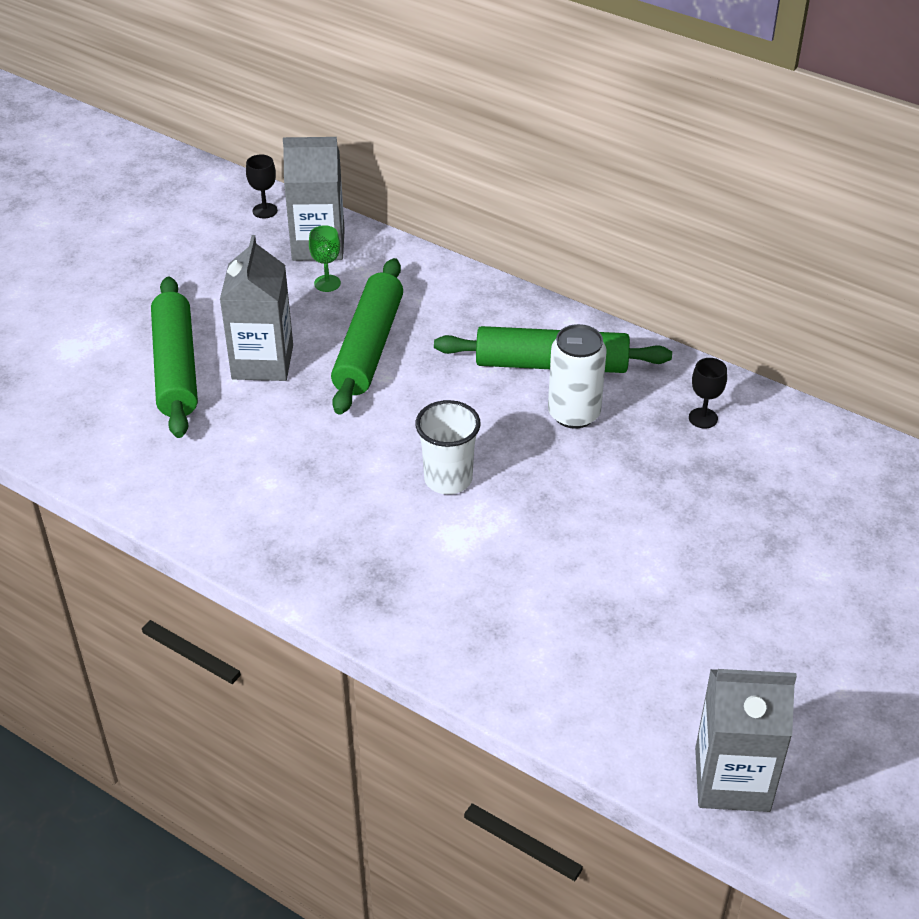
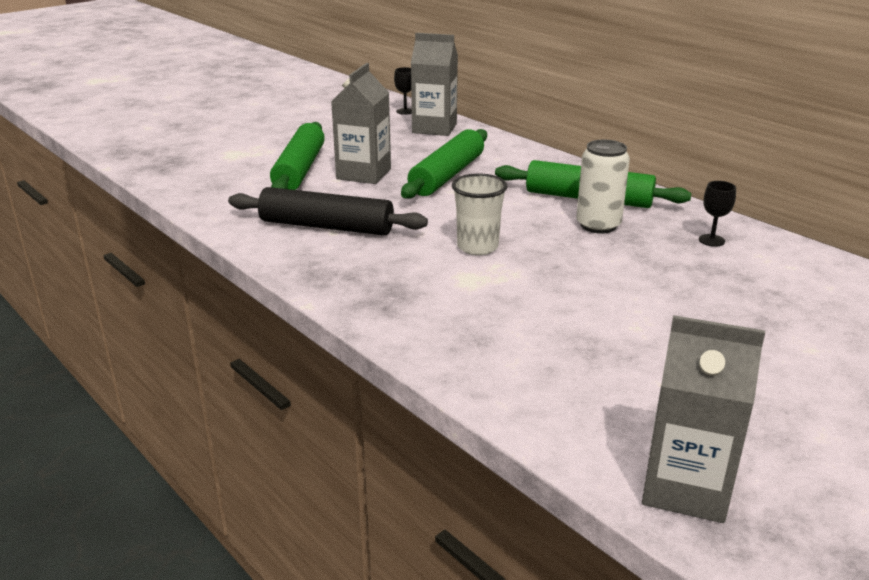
camera: 15 degrees right, 15 degrees down
(257, 475) = (326, 226): none -> black rolling pin
(327, 283) = (431, 144): green goblet -> none

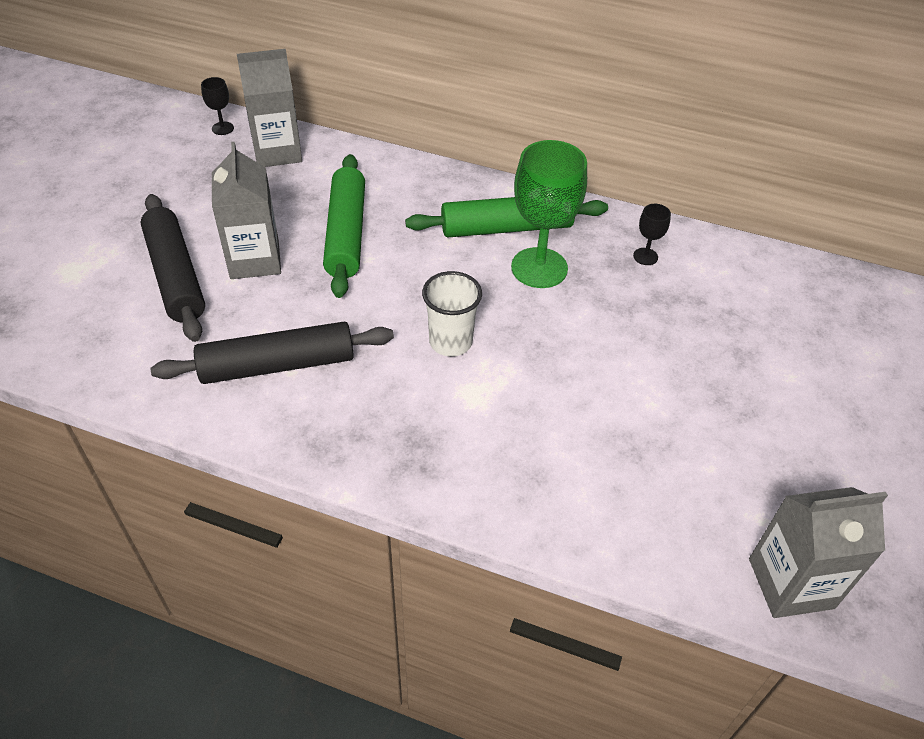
camera: 30 degrees left, 20 degrees up
(300, 169) = (175, 275): green rolling pin -> black rolling pin
(598, 225) = (539, 268): white can -> green goblet

